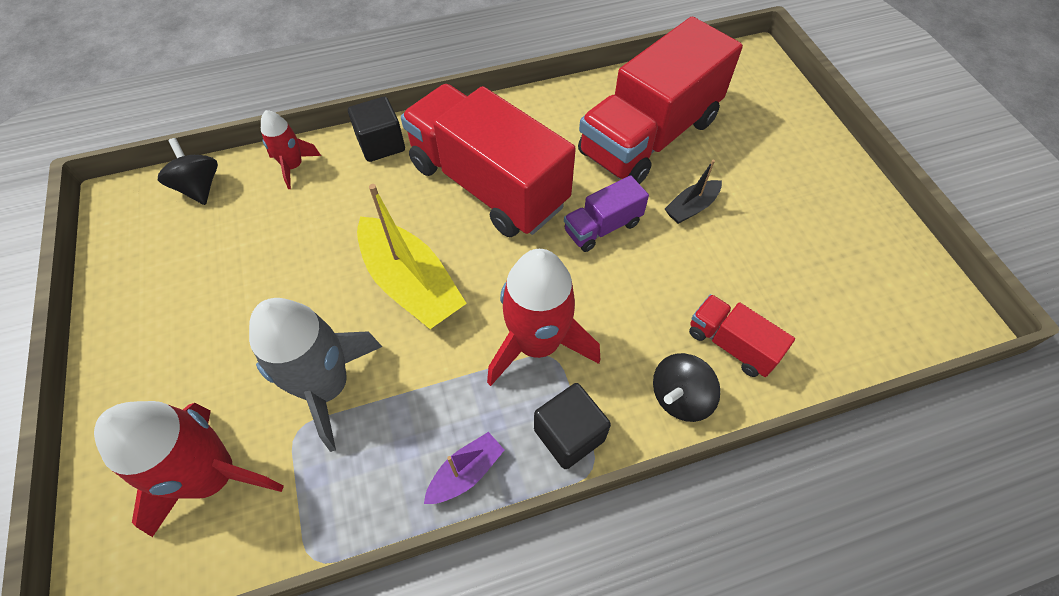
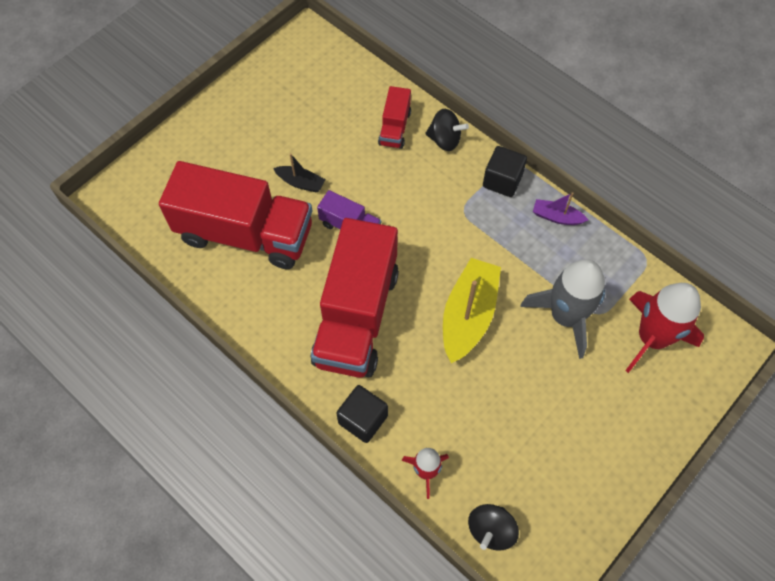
camera: 120 degrees left, 5 degrees up
(537, 344) = (460, 221): red rocket -> none

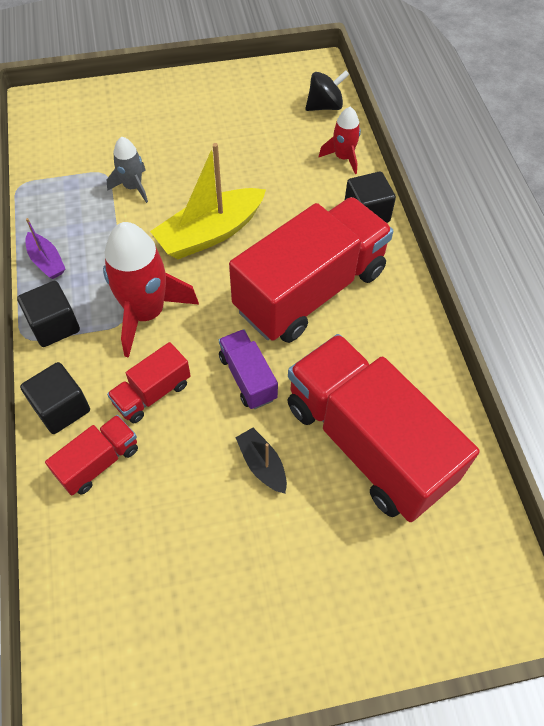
camera: 145 degrees left, 5 degrees down
(400, 180) = (152, 393): none -> red truck
(445, 140) = (61, 408): black spinning top -> black cube
(565, 316) = (133, 187): grey rocket -> grey rocket, size x0.54
(652, 338) = (86, 138): red rocket -> red rocket (146, 313)

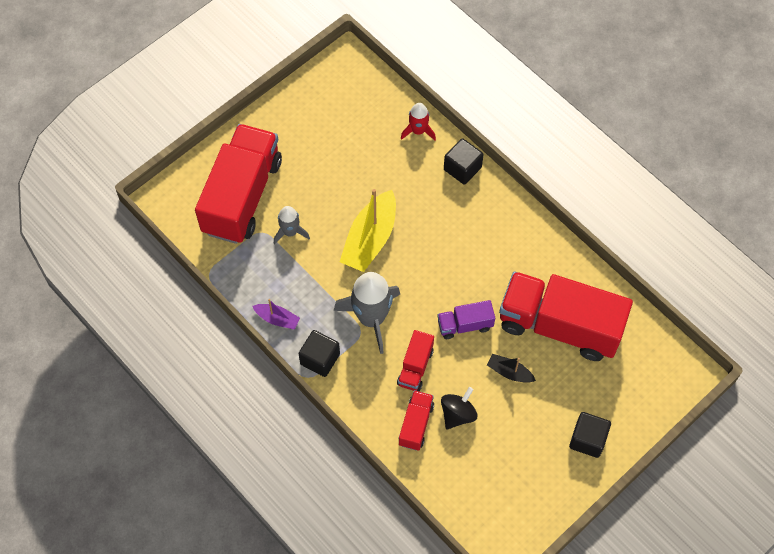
camera: 30 degrees left, 5 degrees up
(61, 408) = (368, 407): black cube -> black cube (587, 439)
(146, 313) = (371, 318): red rocket -> grey rocket
(248, 377) = (465, 325): purple truck -> purple truck turned 45 degrees counterclockwise
(310, 290) = (463, 246): red truck -> red truck (242, 196)
(325, 106) = (376, 92): black spinning top -> black spinning top (458, 414)

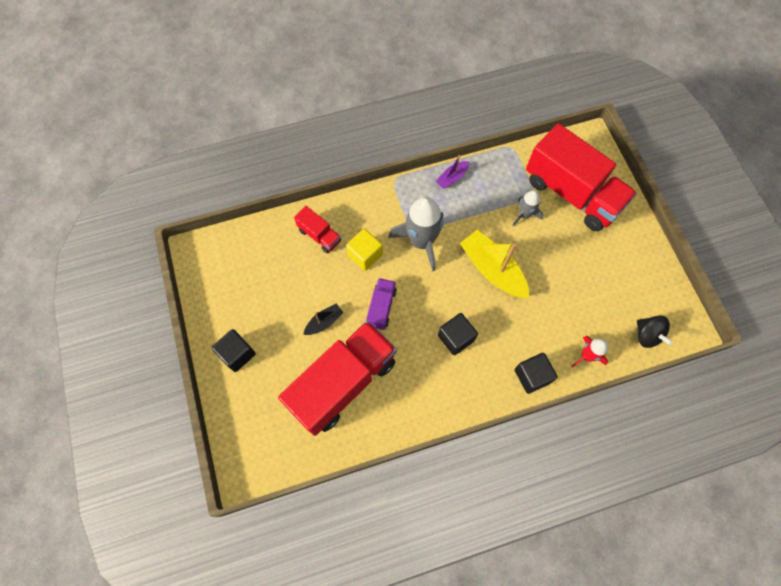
camera: 115 degrees right, 5 degrees up
(320, 359) = (405, 193): black cube -> black cube (456, 338)
(415, 367) = (365, 255): red truck -> yellow cube
(458, 414) = (311, 268): black spinning top -> black spinning top (647, 335)

